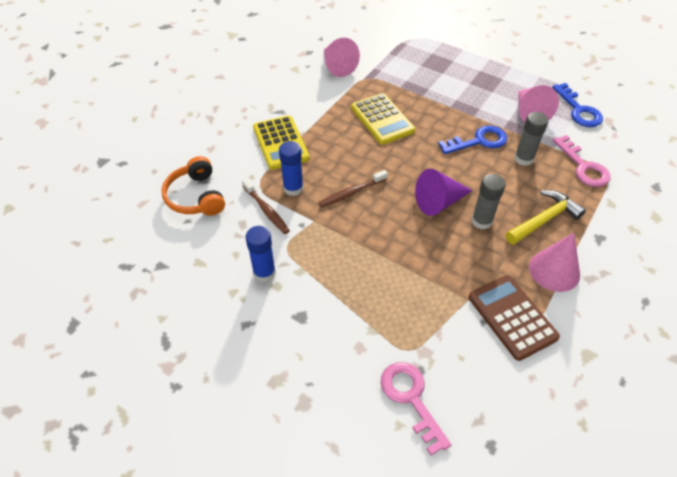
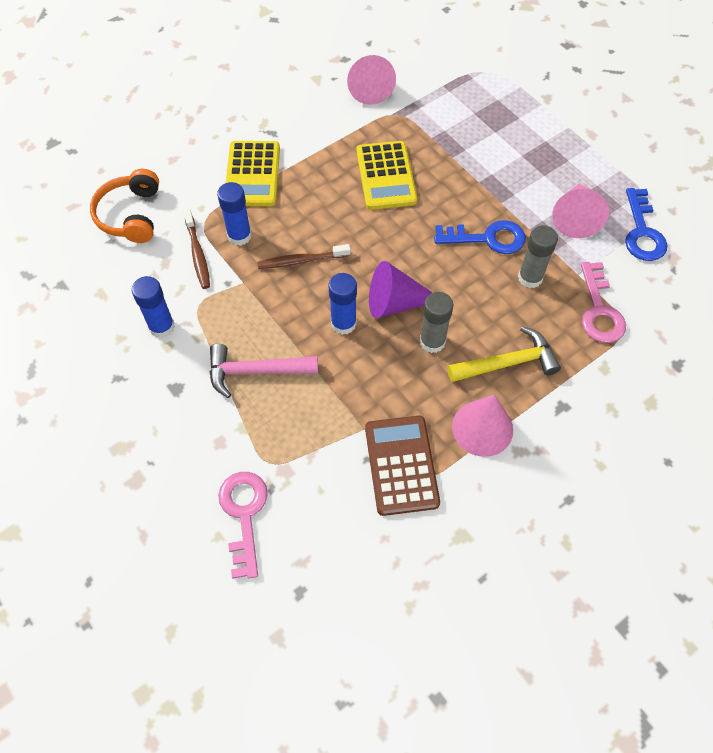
camera: 20 degrees right, 10 degrees up
(359, 283) = (256, 371): none -> pink hammer
(408, 228) = (343, 323): none -> blue glue stick

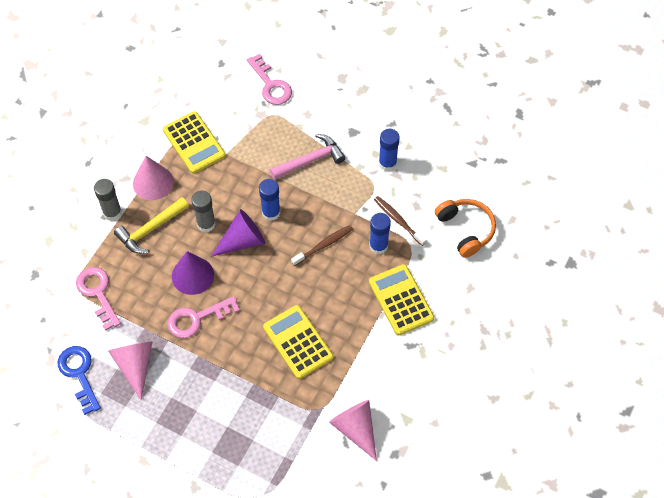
camera: 155 degrees right, 0 degrees up
(401, 465) = (194, 143): brown calculator -> yellow calculator
(474, 286) = (192, 275): none -> purple cone
(487, 238) = (197, 318): blue key -> pink key
(530, 278) = (155, 299): grey glue stick -> grey glue stick (112, 212)

